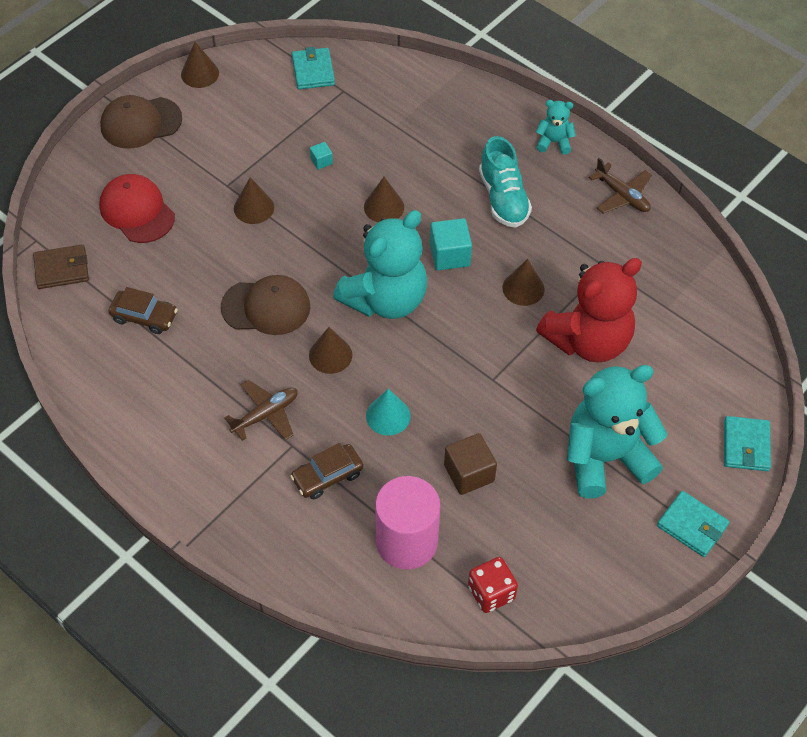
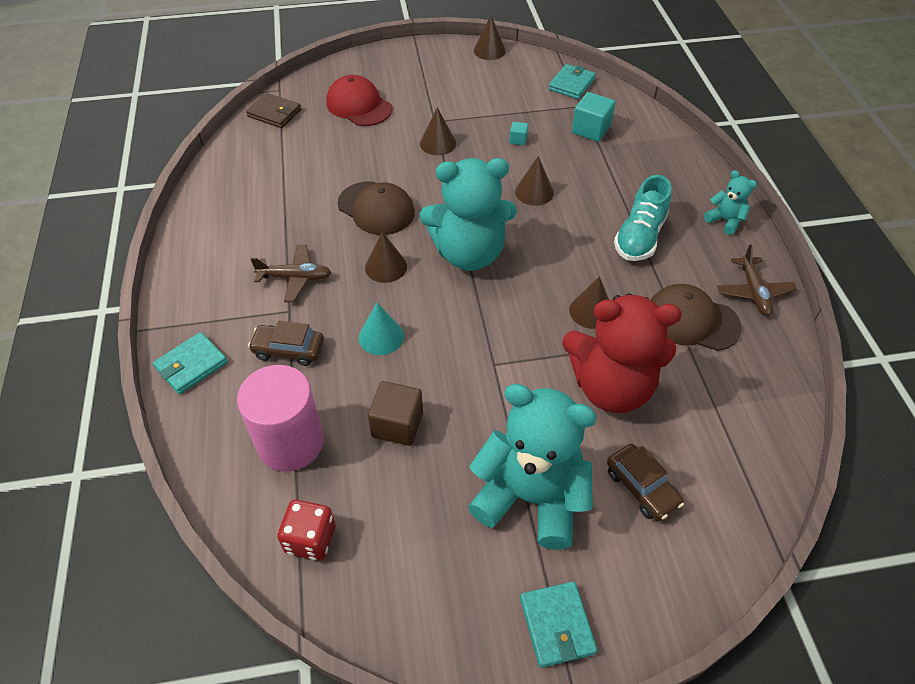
camera: 40 degrees right, 5 degrees down
(137, 211) = (359, 106): red cap -> red cap turned 45 degrees counterclockwise
(141, 123) = (419, 59): brown cap -> brown cap (692, 320)
(144, 317) = (290, 168): brown car -> brown car (641, 487)
(449, 255) = (552, 252): turquoise cube -> turquoise cube (591, 129)
(746, 446) = (687, 588): turquoise wallet -> turquoise wallet (191, 365)

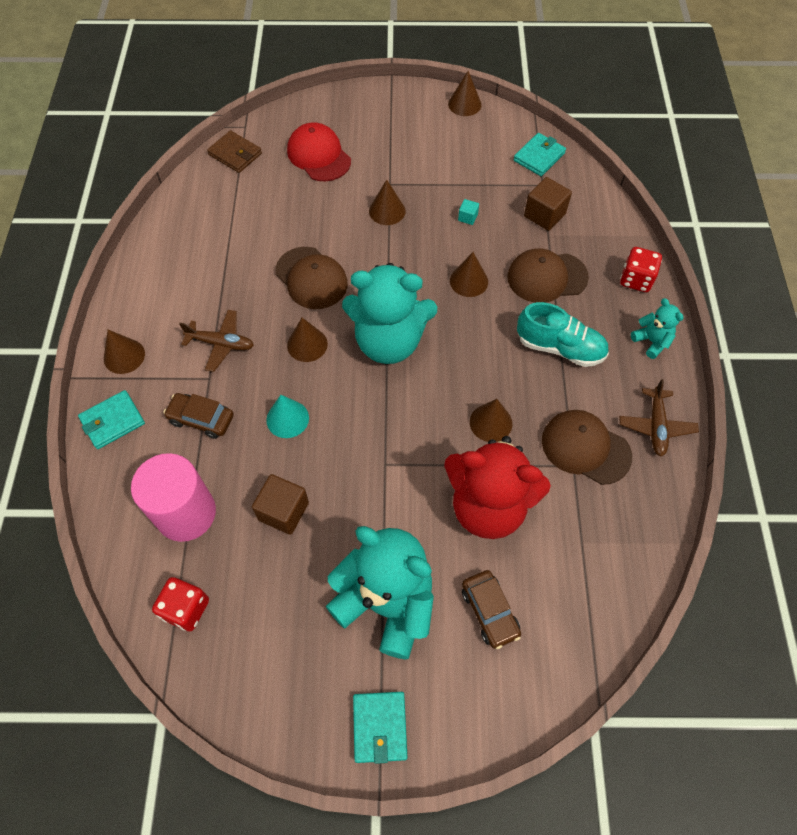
camera: 10 degrees right, 10 degrees up
(192, 302) = (124, 356): none -> brown cone
(591, 129) = (544, 215): turquoise cube -> brown cube
(608, 180) = (547, 277): none -> brown cap
(639, 237) = (560, 348): turquoise shoe -> turquoise shoe turned 105 degrees counterclockwise
(693, 171) = (636, 279): none -> red dice

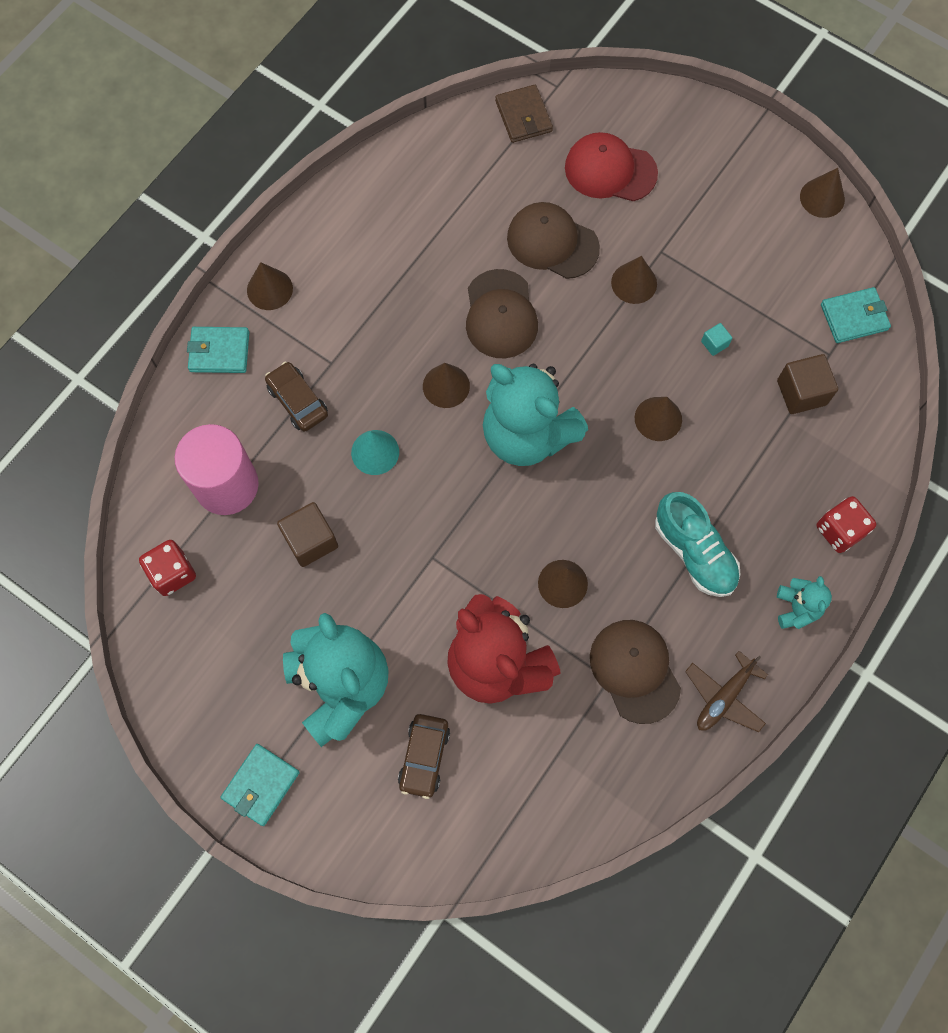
camera: 35 degrees right, 10 degrees up
(221, 344) = (365, 333): brown plane -> none
(319, 156) = (610, 170): red cap -> red cap turned 75 degrees counterclockwise
(547, 277) = (744, 466): brown cap -> brown cap (552, 242)

